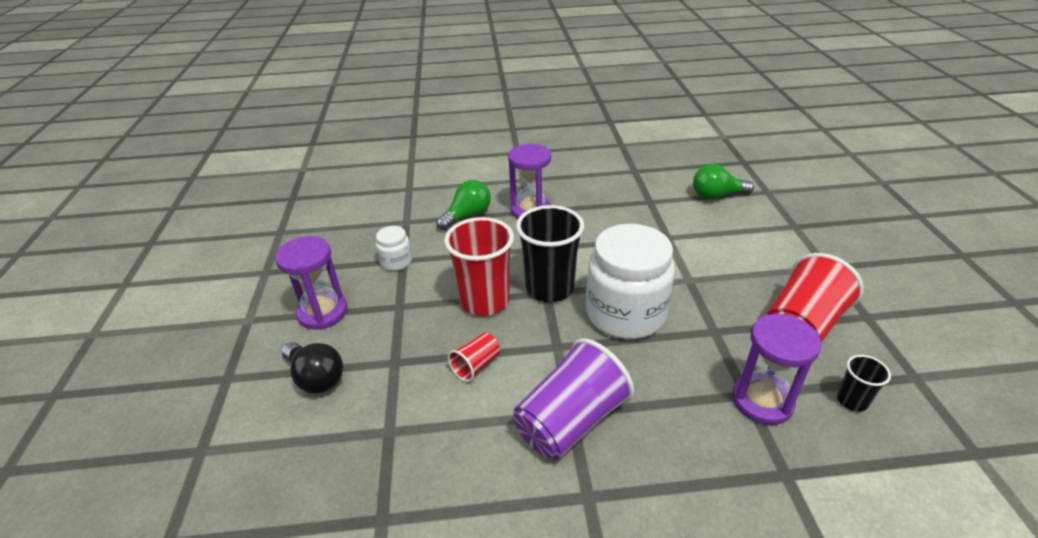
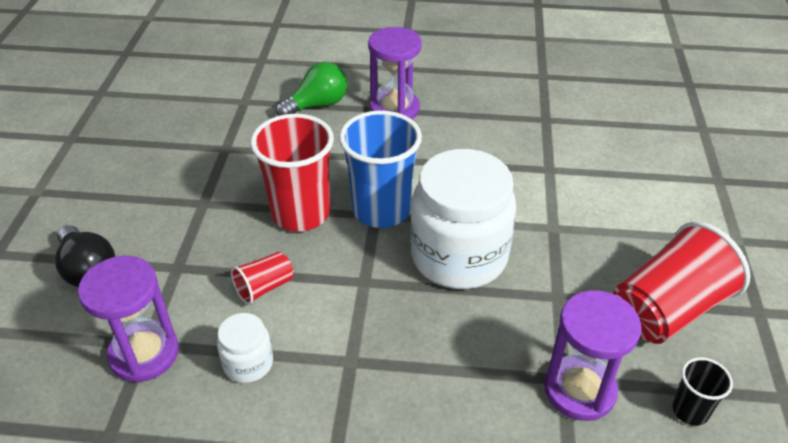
camera: 10 degrees right, 5 degrees up
(323, 312) = (117, 196): purple hourglass -> purple hourglass (144, 354)
(396, 262) = (217, 149): white jar -> white jar (248, 363)
(549, 288) = (381, 210): black cup -> blue cup
(570, 421) = (346, 371): purple cup -> none
(716, 196) = (633, 124): green light bulb -> none

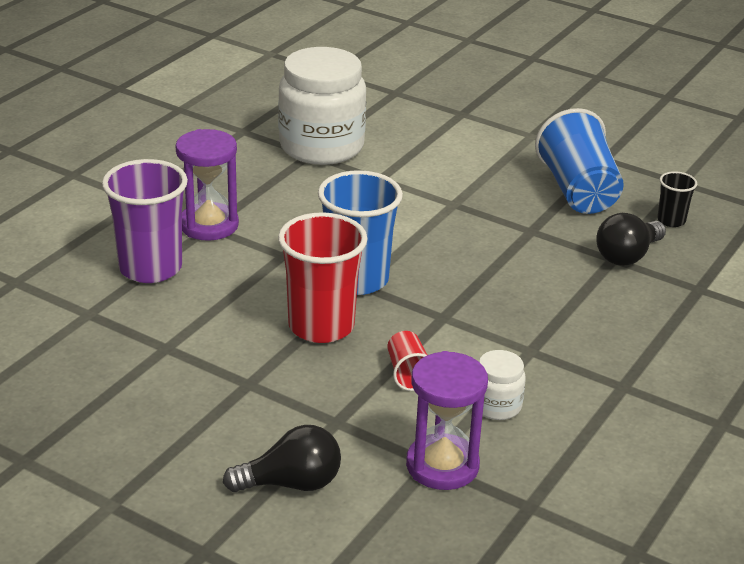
camera: 65 degrees left, 10 degrees down
(317, 105) = (150, 268): green light bulb -> purple cup
(459, 256) = (451, 259): white jar -> white jar (321, 146)
(579, 390) = (627, 256): purple hourglass -> black light bulb
(667, 309) = (578, 191): red cup -> blue cup

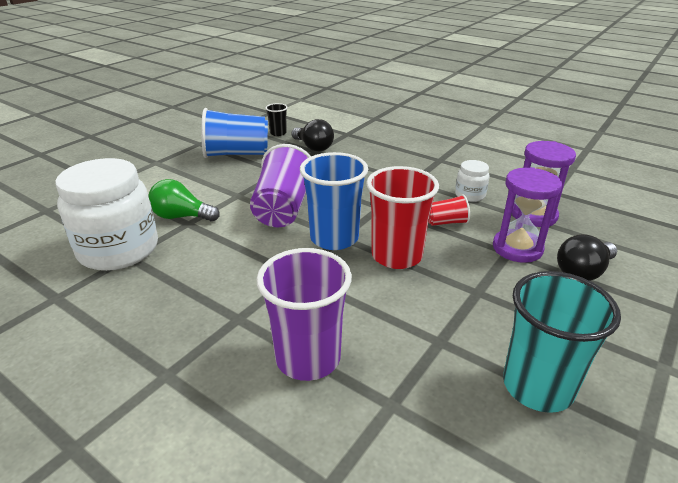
camera: 85 degrees left, 0 degrees up
(96, 403) = (537, 386): none -> turquoise cup
(209, 225) = (235, 318): purple hourglass -> purple hourglass (517, 248)
(291, 483) = (583, 272): black light bulb -> black light bulb turned 120 degrees counterclockwise
(393, 172) = (181, 217): none -> green light bulb
(423, 239) = (283, 209): none -> purple cup

